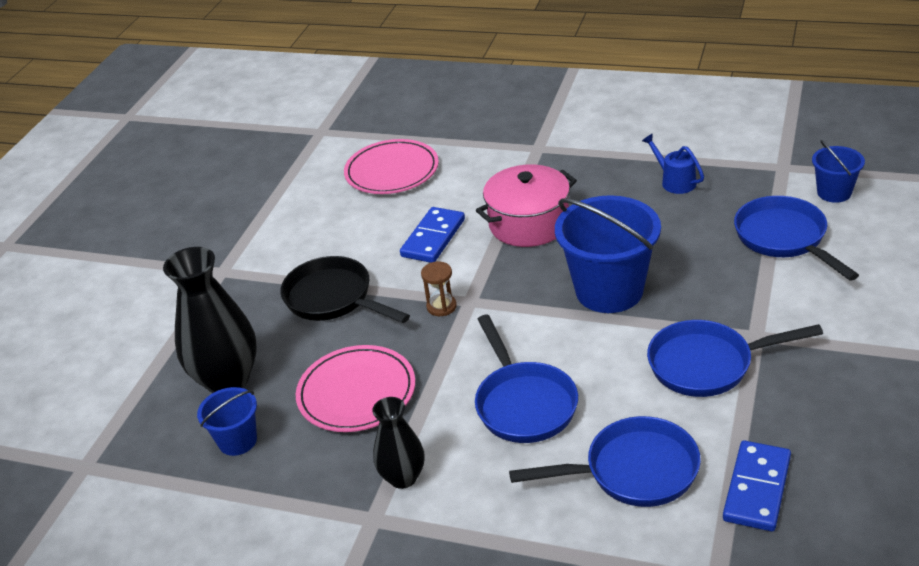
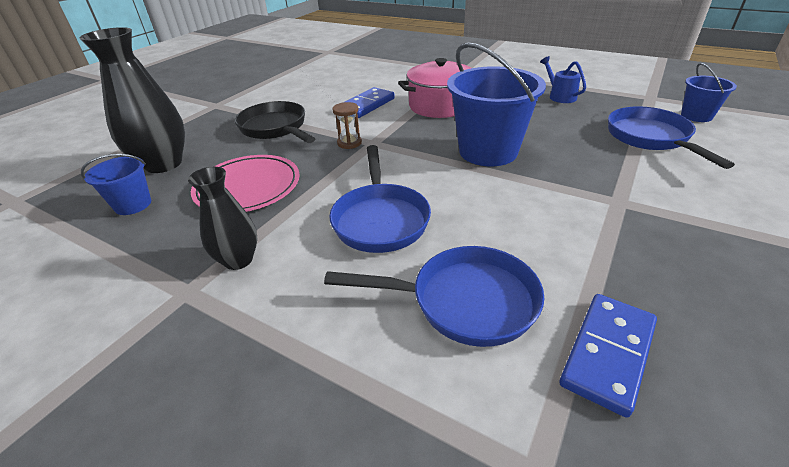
camera: 10 degrees right, 0 degrees up
(392, 171) = (359, 72): pink plate -> none
(708, 364) = (566, 217): blue pan -> none

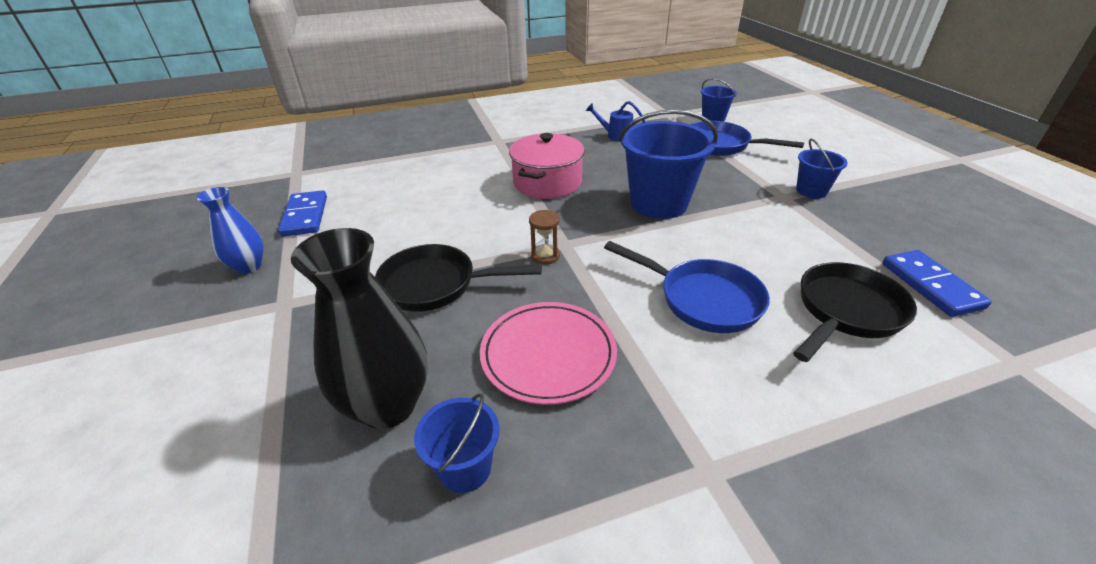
camera: 50 degrees left, 0 degrees up
(235, 84) = (248, 266): none -> blue vase
(238, 260) = (686, 412): black vase -> none
(367, 105) = (481, 213): blue domino -> blue domino (305, 216)
(464, 302) = (846, 312): blue pan -> black pan
(666, 212) = (811, 191): none -> blue bucket

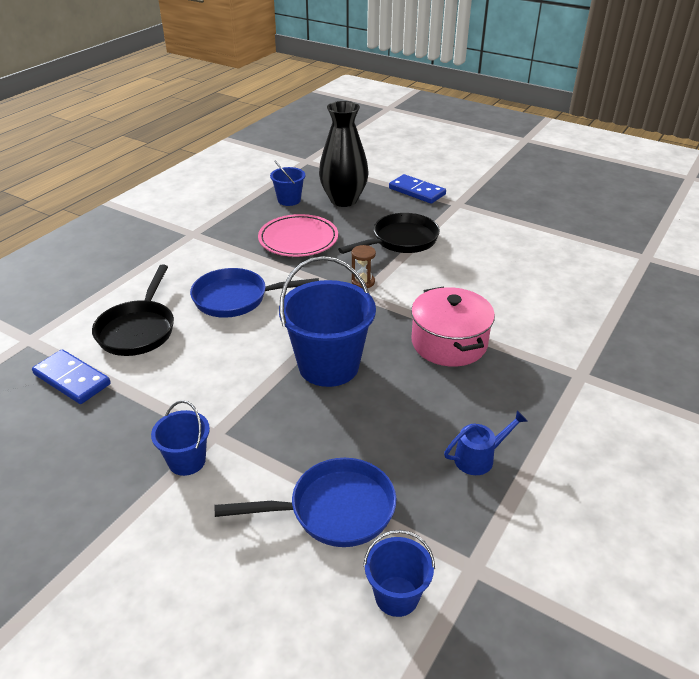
camera: 140 degrees right, 0 degrees up
(248, 266) = (513, 206): blue vase -> none
(305, 216) = (555, 237): blue domino -> blue domino (417, 191)

